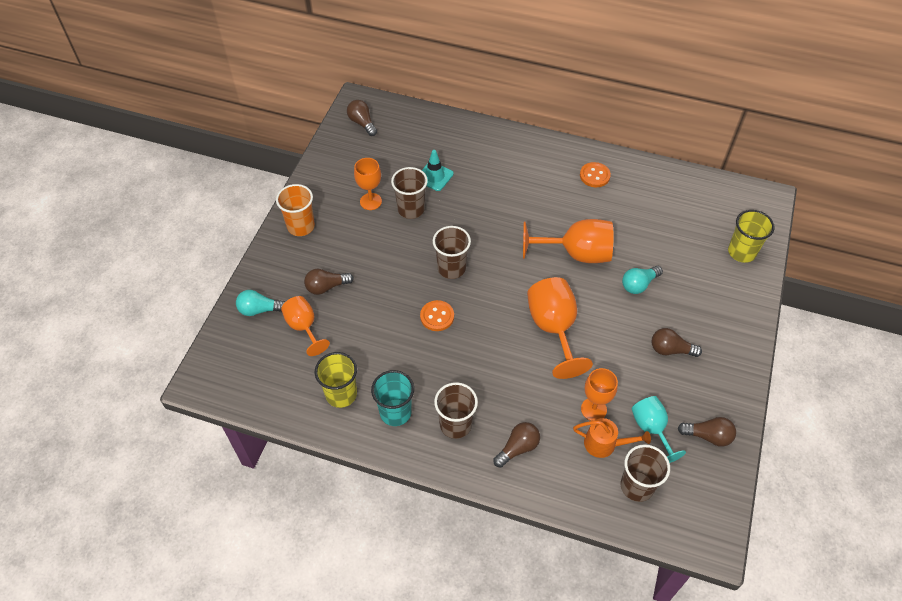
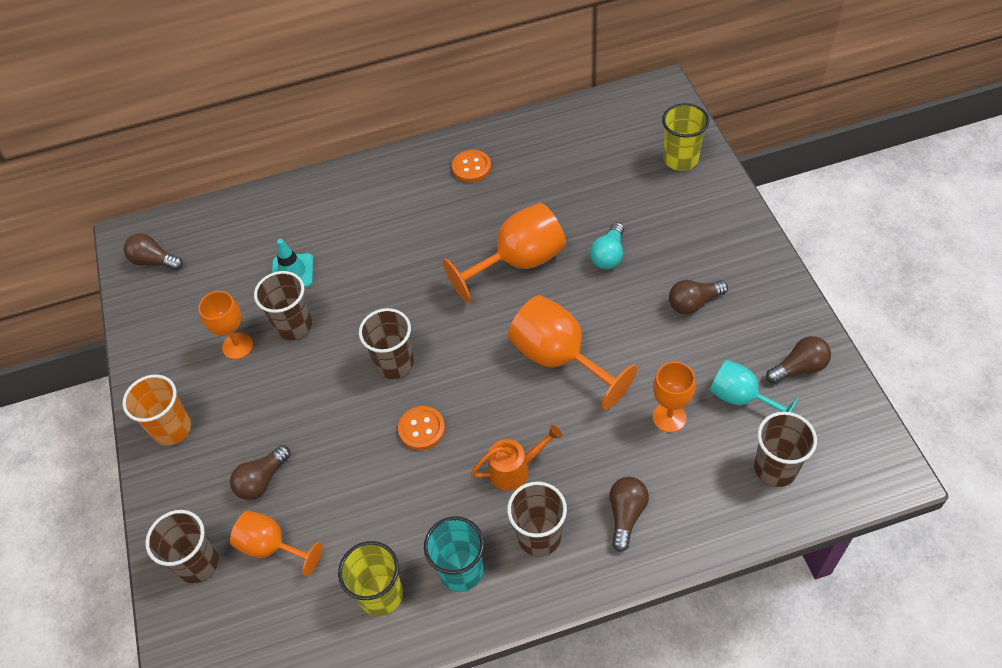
camera: 30 degrees left, 0 degrees up
(260, 309) = (198, 563): turquoise light bulb -> brown cup
(605, 444) = (710, 446): orange watering can -> orange watering can (515, 469)

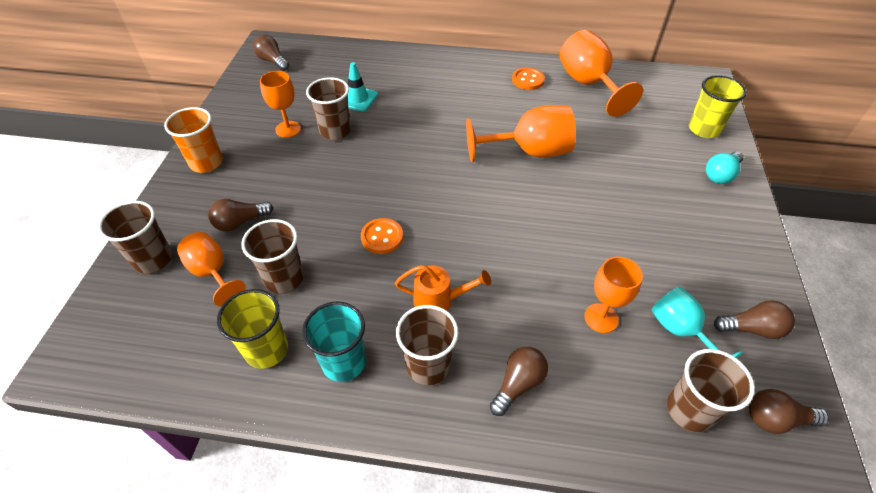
camera: 20 degrees right, 5 degrees down
(394, 363) = (391, 183): brown cup -> brown cup (284, 279)
(560, 358) = (526, 231): orange goblet -> orange goblet (588, 84)
(608, 255) = (608, 173): turquoise light bulb -> turquoise light bulb (720, 175)
(693, 303) = (668, 235): brown light bulb -> brown light bulb (776, 419)

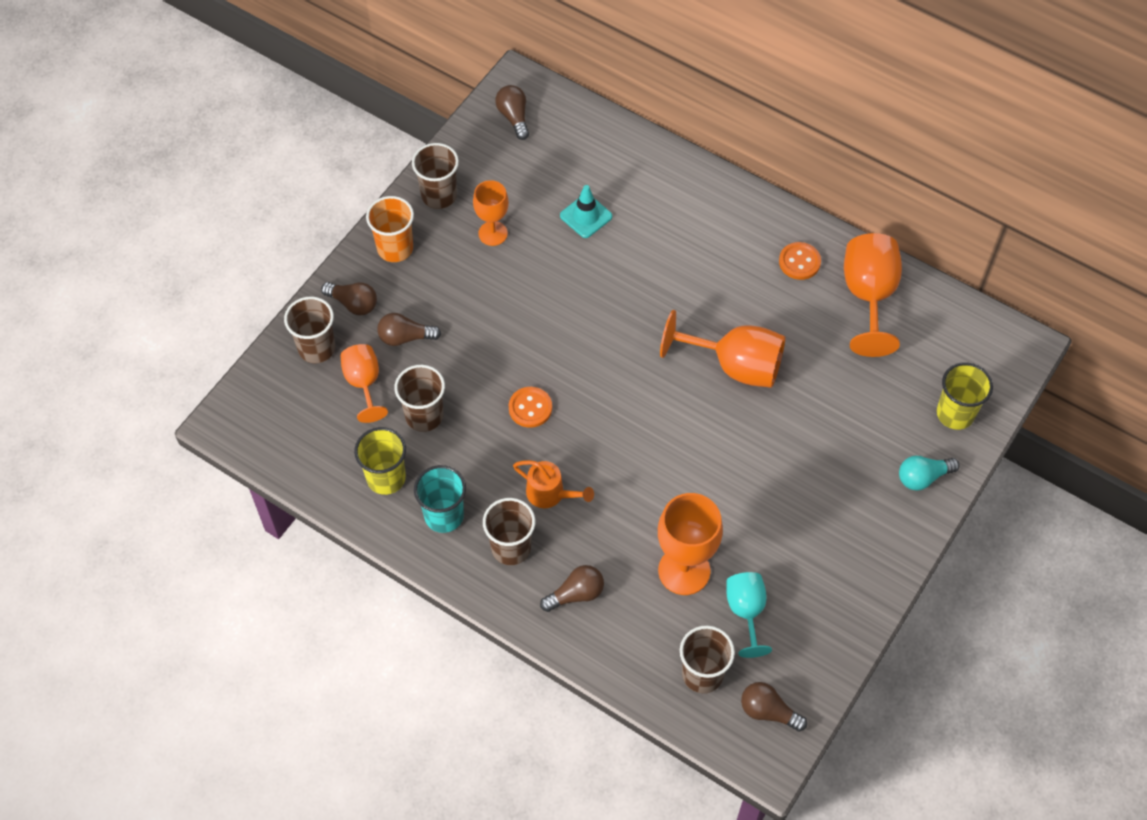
camera: 25 degrees right, 10 degrees up
(335, 131) = (541, 256): brown cup -> brown cup (439, 195)
(601, 318) = (684, 571): orange goblet -> orange goblet, size x1.60
(751, 329) = (812, 637): brown light bulb -> brown light bulb (353, 303)

